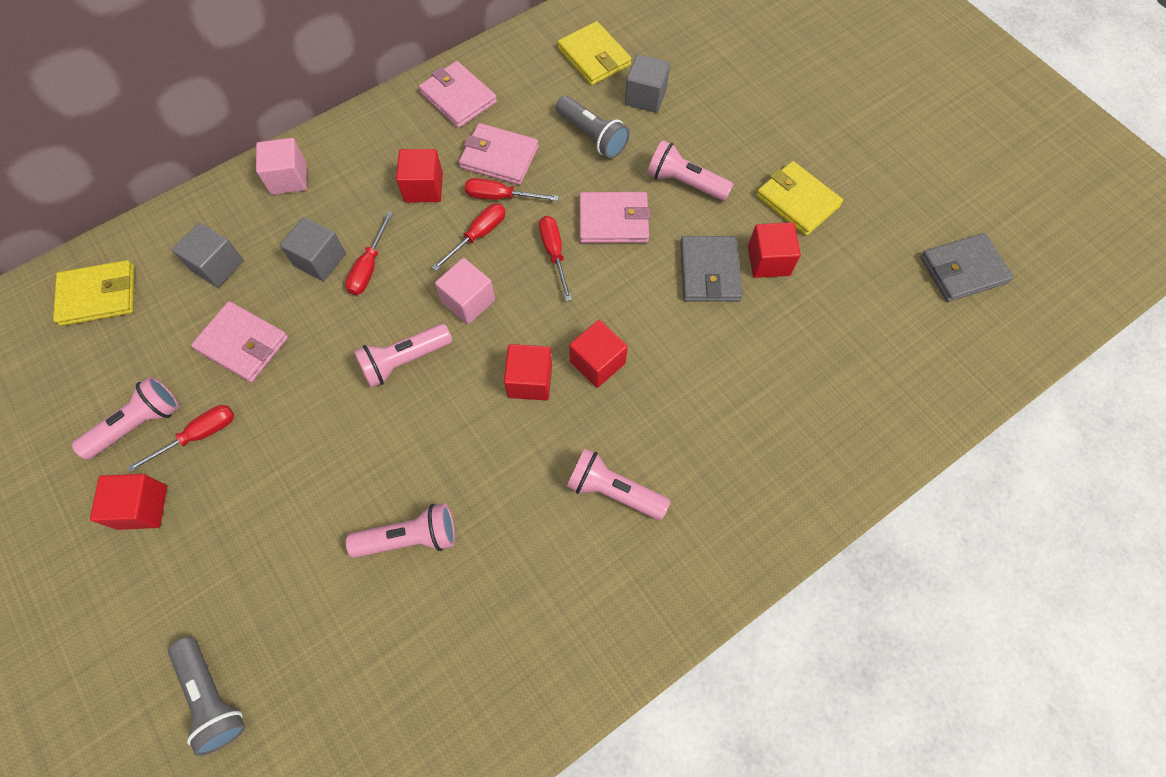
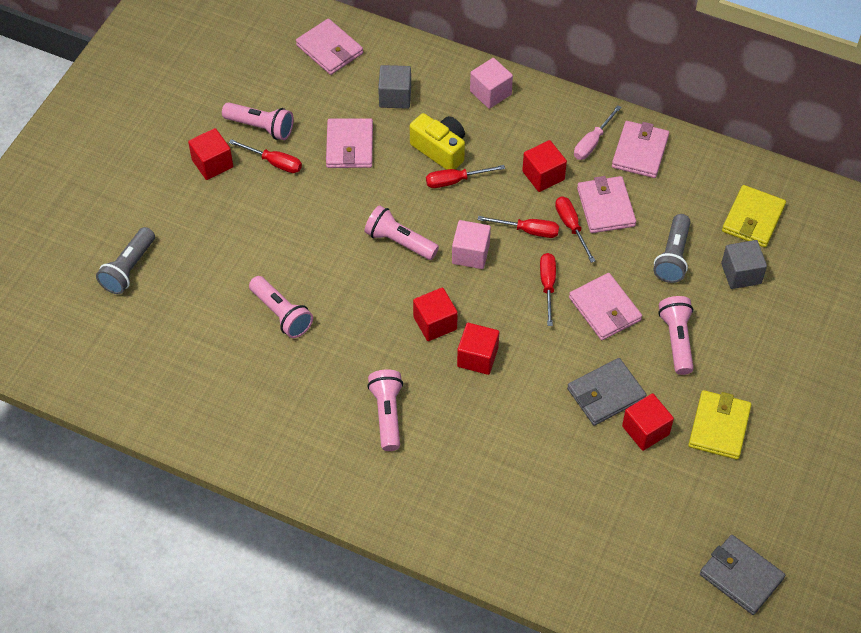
camera: 60 degrees right, 10 degrees down
(98, 295) = (329, 49): yellow wallet -> pink wallet
(320, 260) = (440, 150): grey cube -> yellow camera
(418, 128) = (592, 142): none -> pink screwdriver
(554, 253) = (547, 285): red screwdriver -> red screwdriver turned 45 degrees counterclockwise

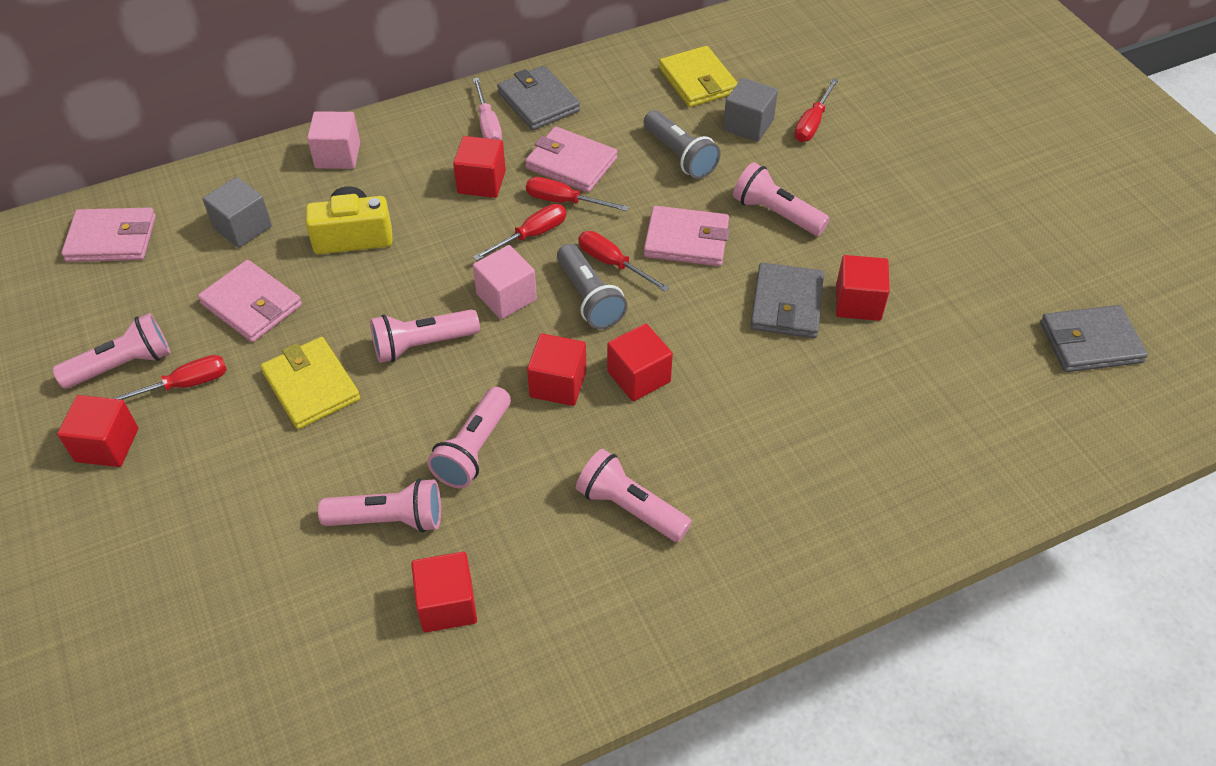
camera: 50 degrees left, 5 degrees down
(129, 268) = (136, 642): grey flashlight -> grey flashlight (589, 298)
(258, 376) = (447, 604): none -> red cube
(356, 317) = (474, 449): none -> pink flashlight
(455, 181) = (404, 250): red screwdriver -> red screwdriver (812, 123)
(640, 152) = (538, 102): pink wallet -> grey wallet
(719, 427) = (903, 248): yellow wallet -> yellow wallet (311, 386)

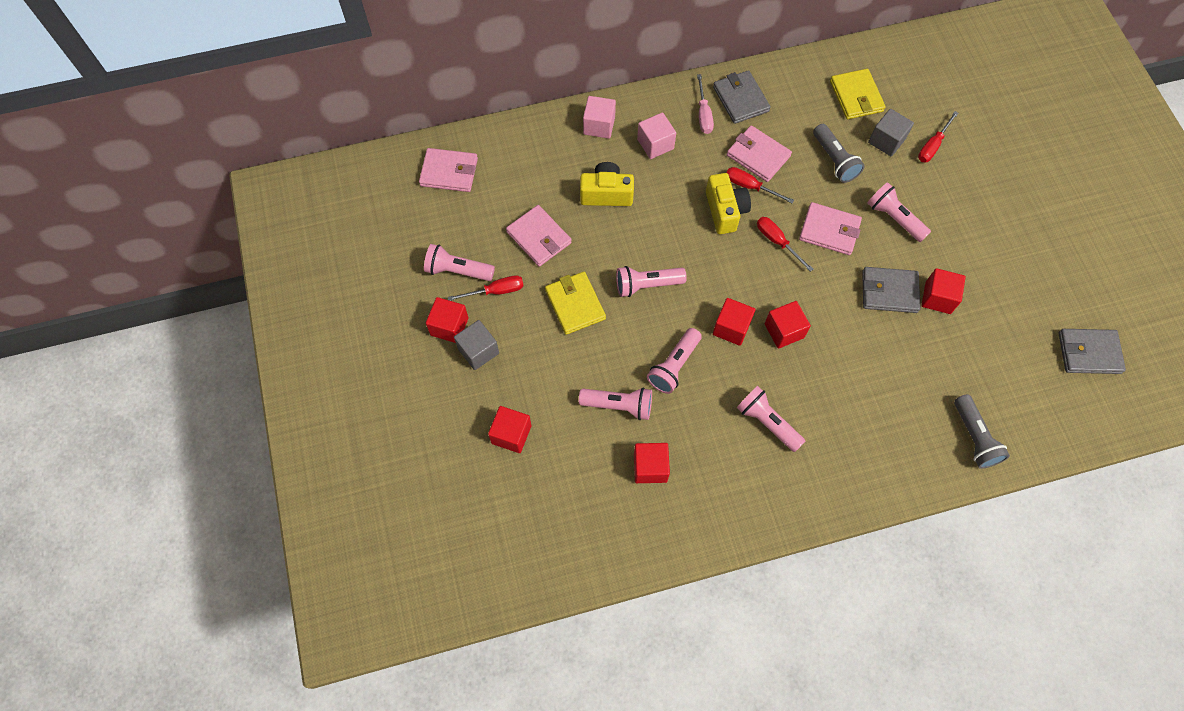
camera: 10 degrees right, 15 degrees up
(122, 365) = (458, 270): pink flashlight -> pink flashlight turned 150 degrees counterclockwise
(243, 227) = (534, 176): grey cube -> grey cube (478, 351)
(481, 182) = (695, 162): red cube -> red cube (511, 434)
(506, 297) = (704, 257): pink cube -> pink cube (655, 144)
(531, 235) = (725, 211): red screwdriver -> yellow camera
(589, 298) = (758, 266): grey flashlight -> grey flashlight (974, 437)
(786, 304) = (889, 291): grey wallet -> grey wallet turned 75 degrees clockwise

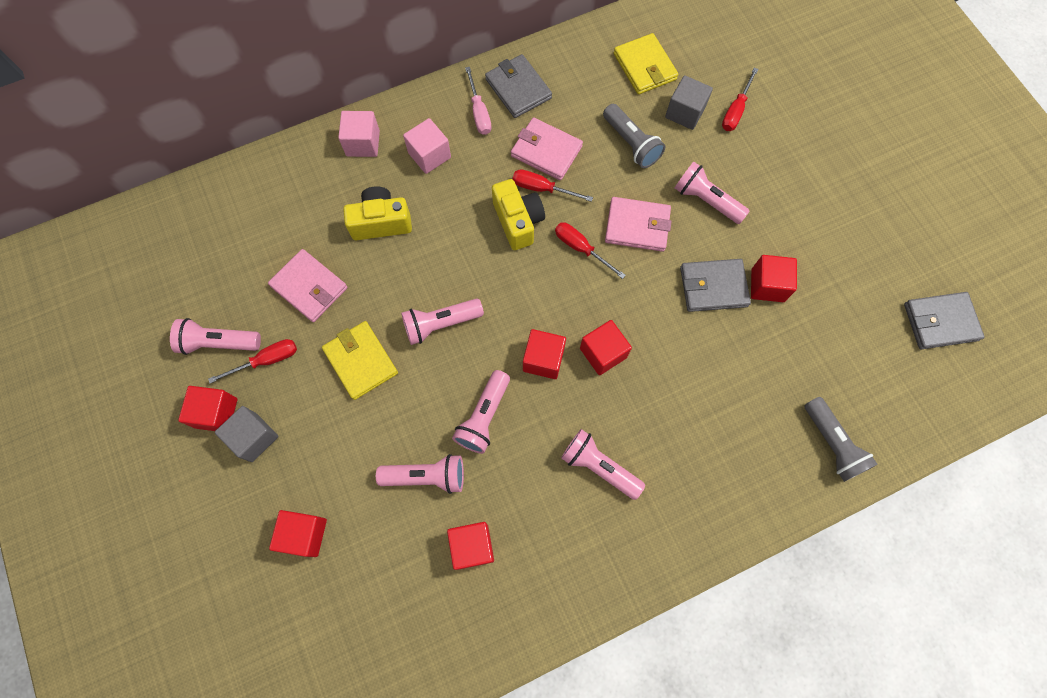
camera: 10 degrees left, 5 degrees up
(449, 172) = (196, 225): pink wallet -> none

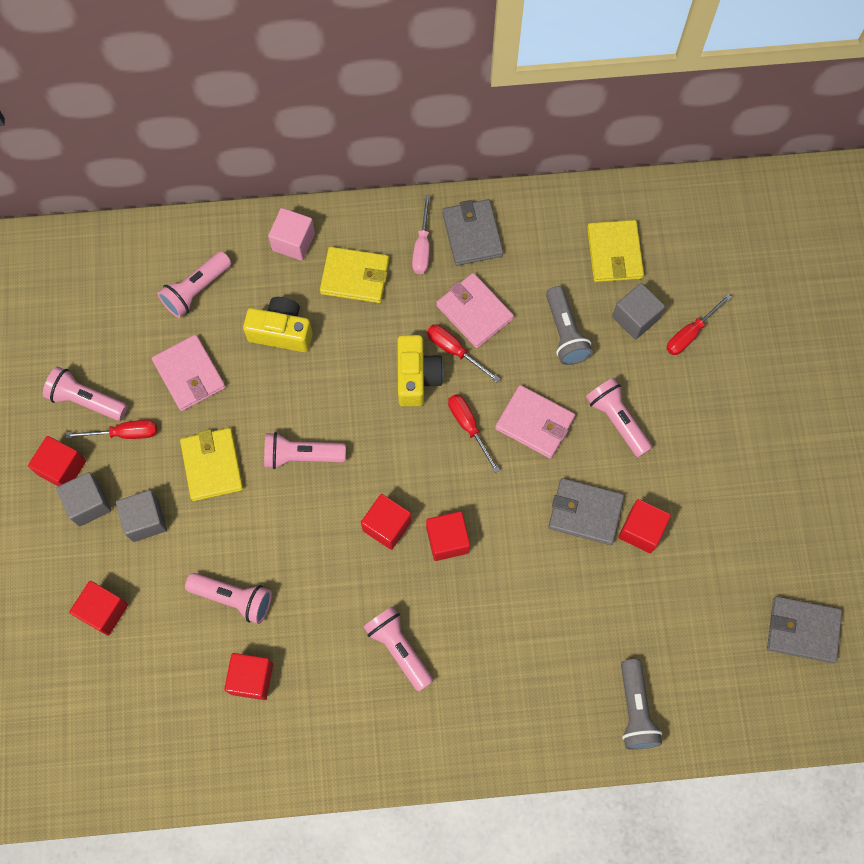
camera: 20 degrees right, 0 degrees up
(315, 433) = (145, 520): none -> grey cube
(429, 155) = (355, 277): pink cube -> yellow wallet
(484, 416) = (308, 561): pink flashlight -> pink flashlight (196, 290)

